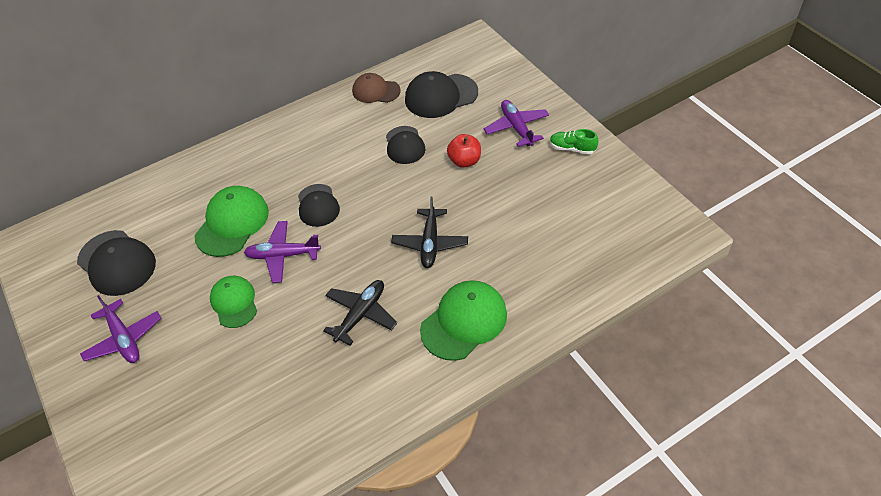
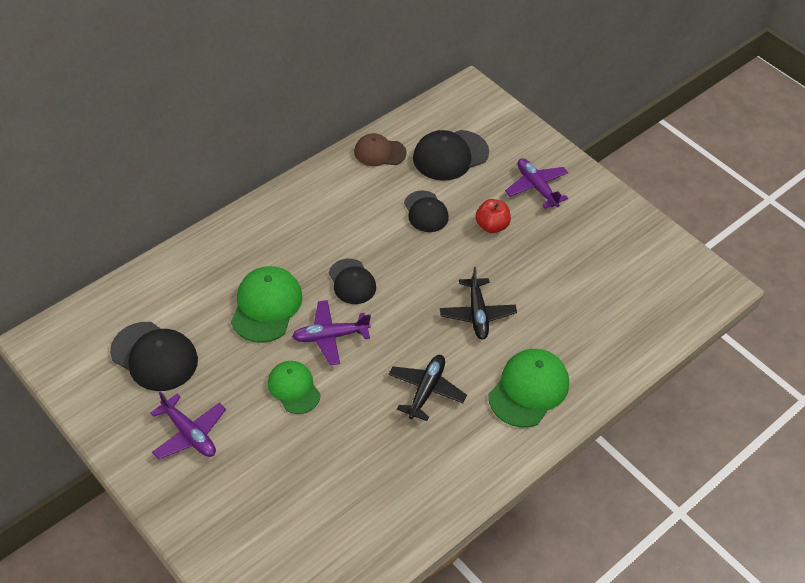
camera: 15 degrees left, 0 degrees up
(572, 148) = (596, 207): green shoe -> none

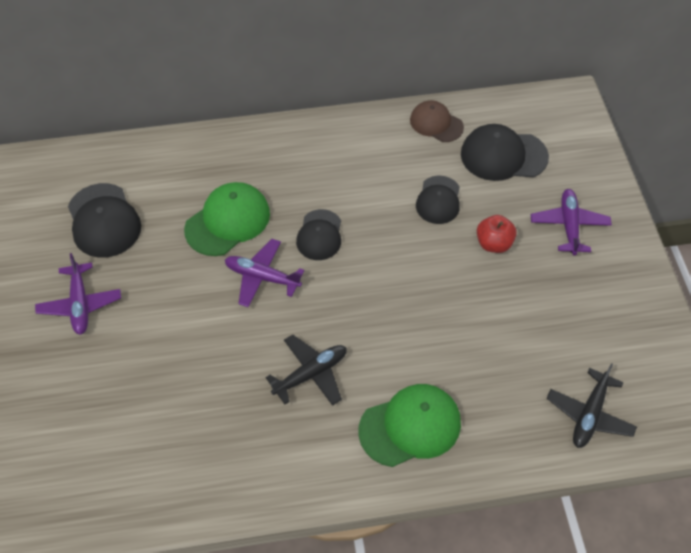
camera: 35 degrees right, 5 degrees up
(294, 388) = (195, 309): green cap -> none
(477, 314) = (415, 324): black plane -> black plane (589, 414)

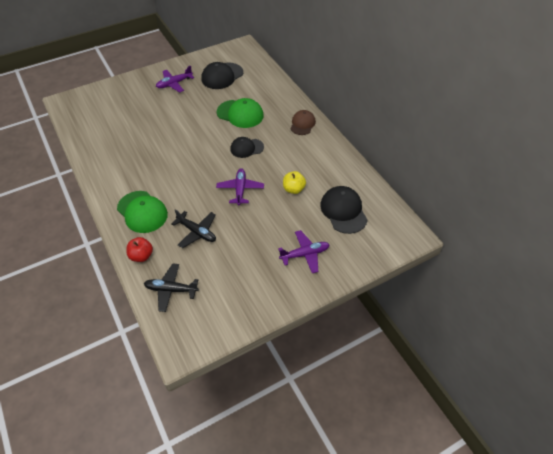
camera: 70 degrees right, 5 degrees down
(262, 277) = (212, 135): purple plane -> purple plane (240, 189)
(311, 374) = (161, 167): black plane -> black plane (197, 232)
(436, 123) = (350, 175): brown cap -> brown cap (302, 124)
(438, 200) = (293, 189): black cap -> yellow apple
(494, 243) = (274, 220): red apple -> red apple (141, 256)

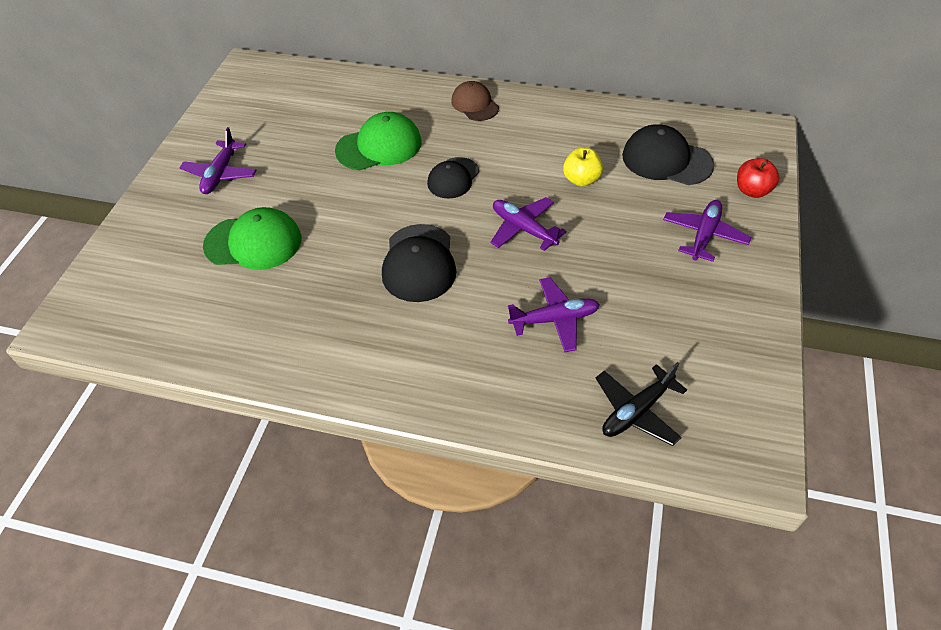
camera: 45 degrees left, 0 degrees up
(141, 256) = (535, 410): red apple -> red apple (752, 191)
(142, 212) = (445, 360): green cap -> green cap (253, 242)
(197, 232) = (554, 319): black plane -> purple plane
(222, 76) = (278, 119): black cap -> black cap (419, 263)

